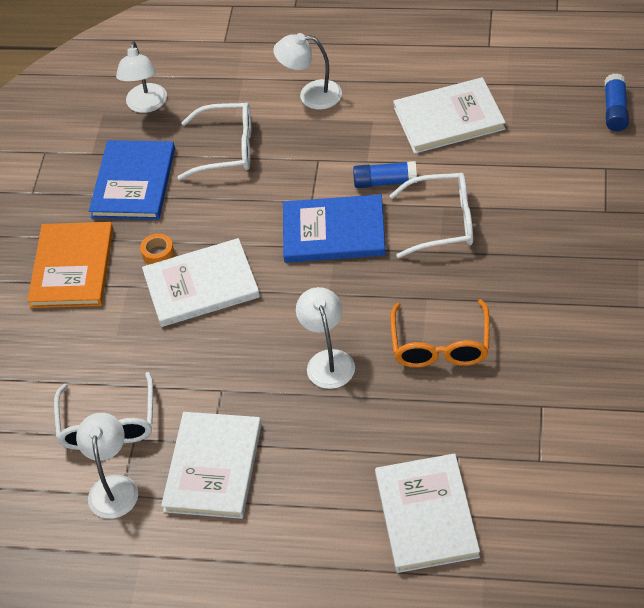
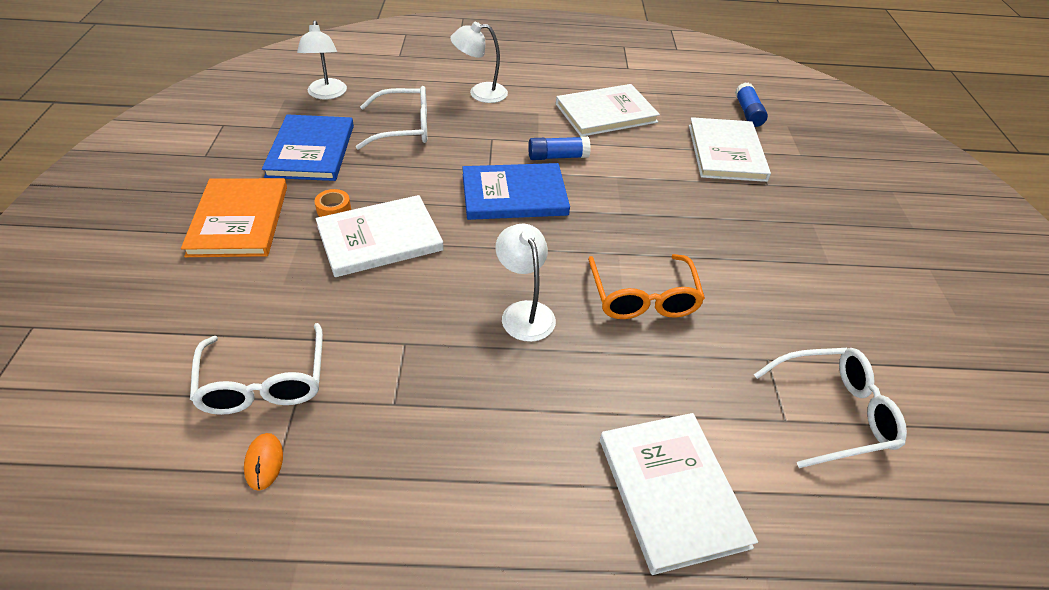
camera: 15 degrees left, 5 degrees down
(113, 487) = (264, 462): white lamp -> orange mouse
(213, 467) = (396, 434): white book -> white book (726, 152)
(443, 222) = (619, 189): white glasses -> white glasses (834, 413)

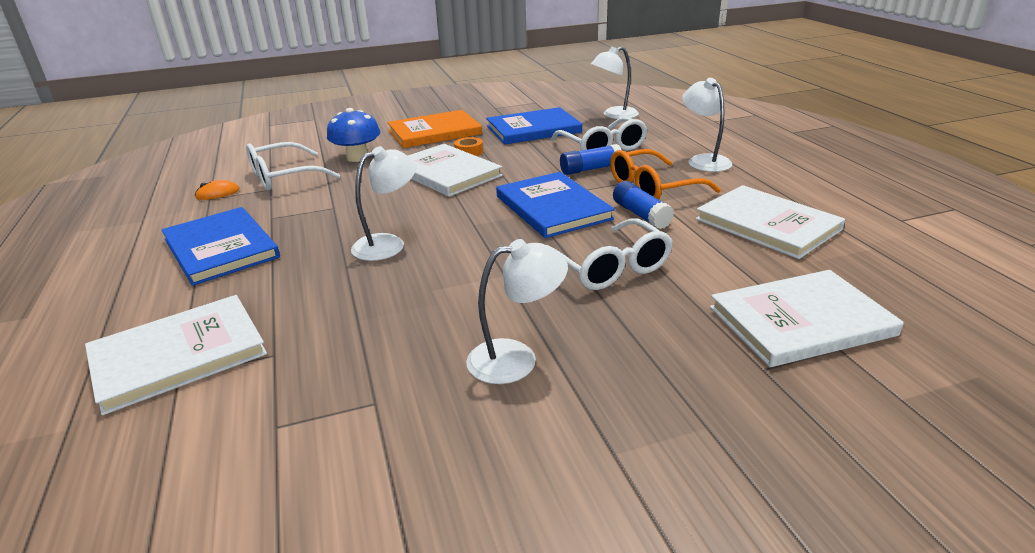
camera: 75 degrees right, 15 degrees down
(260, 301) = (357, 157): none -> blue mushroom
(453, 457) = (221, 248): none -> blue book
(643, 298) = (440, 300): orange glasses -> orange glasses (653, 188)
(734, 276) = (516, 359): none -> white lamp
(748, 113) = (950, 329): blue glue stick -> blue glue stick (590, 169)
(834, 413) = (292, 472): white glasses -> white glasses (608, 267)

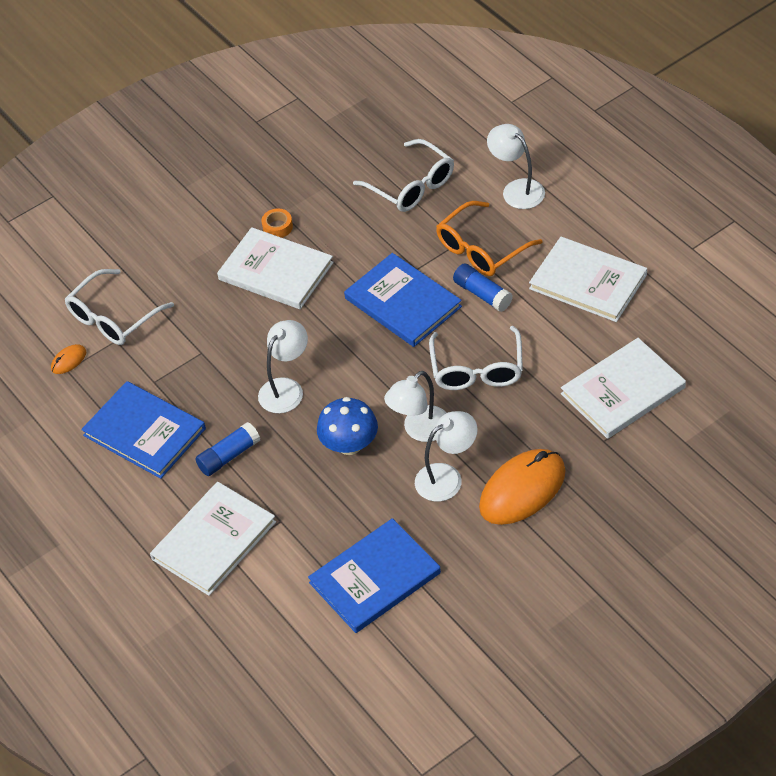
camera: 15 degrees left, 20 degrees up
(357, 157) = (165, 265): blue mushroom -> blue mushroom (349, 444)
(434, 132) = (217, 194): orange book -> none
(533, 129) = (324, 163): blue book -> blue book (375, 578)
(590, 169) = (413, 230): blue glue stick -> blue glue stick (229, 456)
(608, 267) = (477, 369): white glasses -> white glasses turned 45 degrees clockwise
(614, 115) = (400, 112): white lamp -> white lamp (420, 430)
(619, 399) = (522, 490): none -> orange mouse

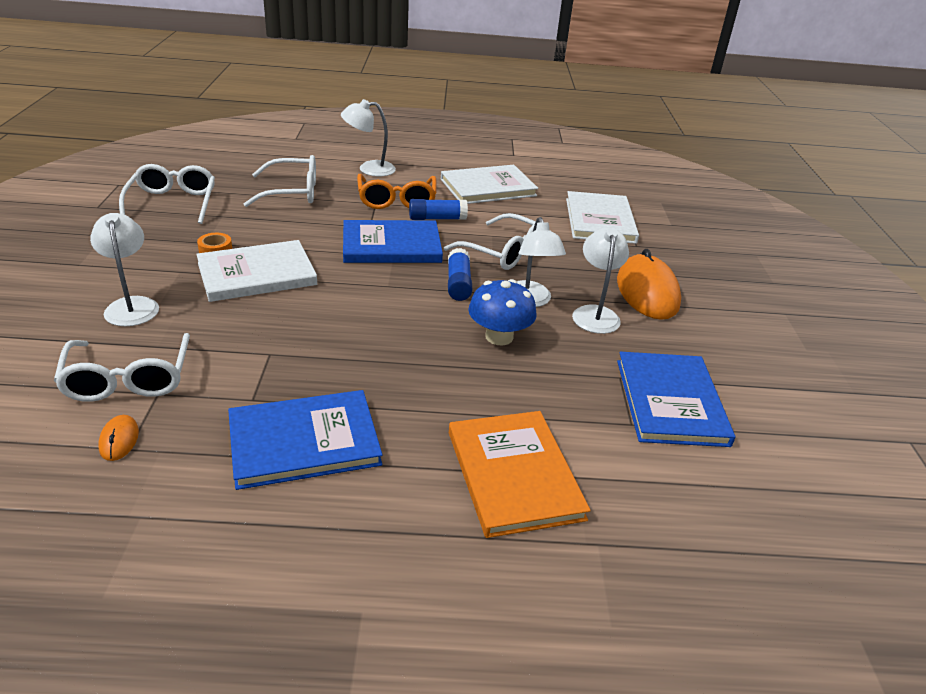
camera: 60 degrees left, 15 degrees down
(214, 540) = (514, 474): white book -> orange book
(229, 456) = (417, 405): blue glue stick -> blue glue stick (458, 284)
(286, 388) = (389, 334): white lamp -> white lamp (131, 305)
(309, 147) = (172, 203): none -> white glasses

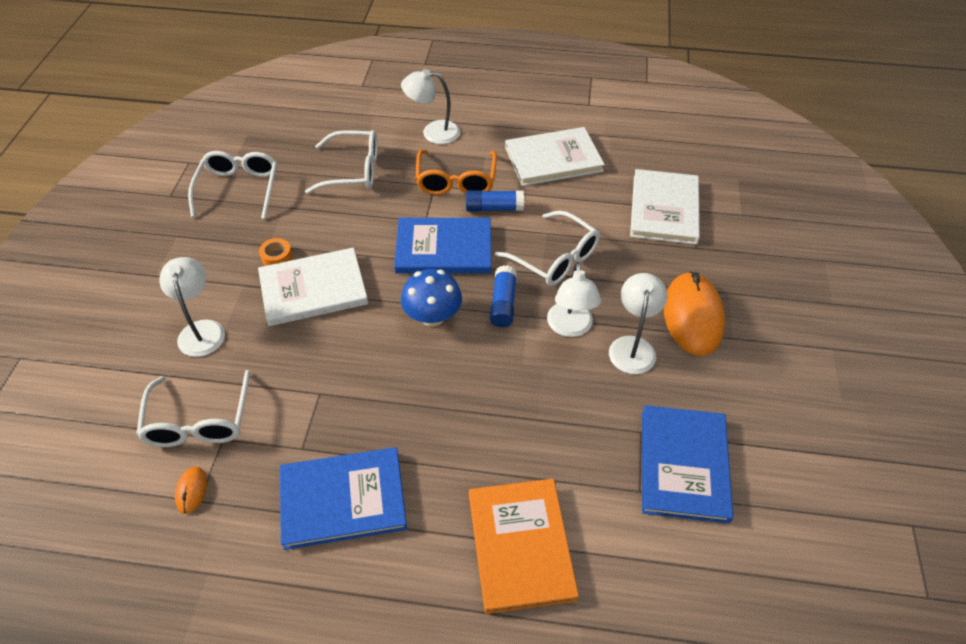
camera: 10 degrees right, 15 degrees up
(499, 337) = (532, 376): blue mushroom -> blue mushroom (432, 316)

